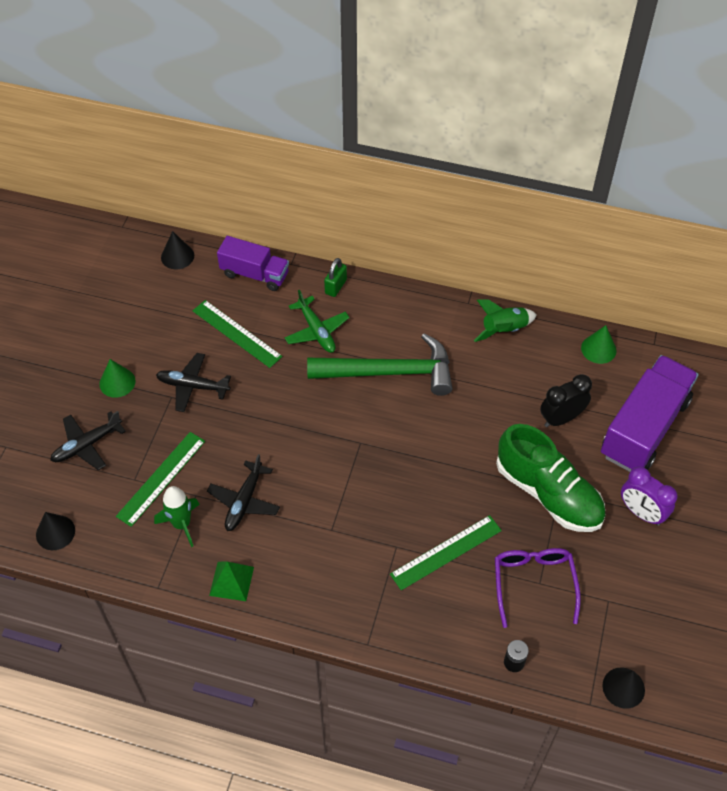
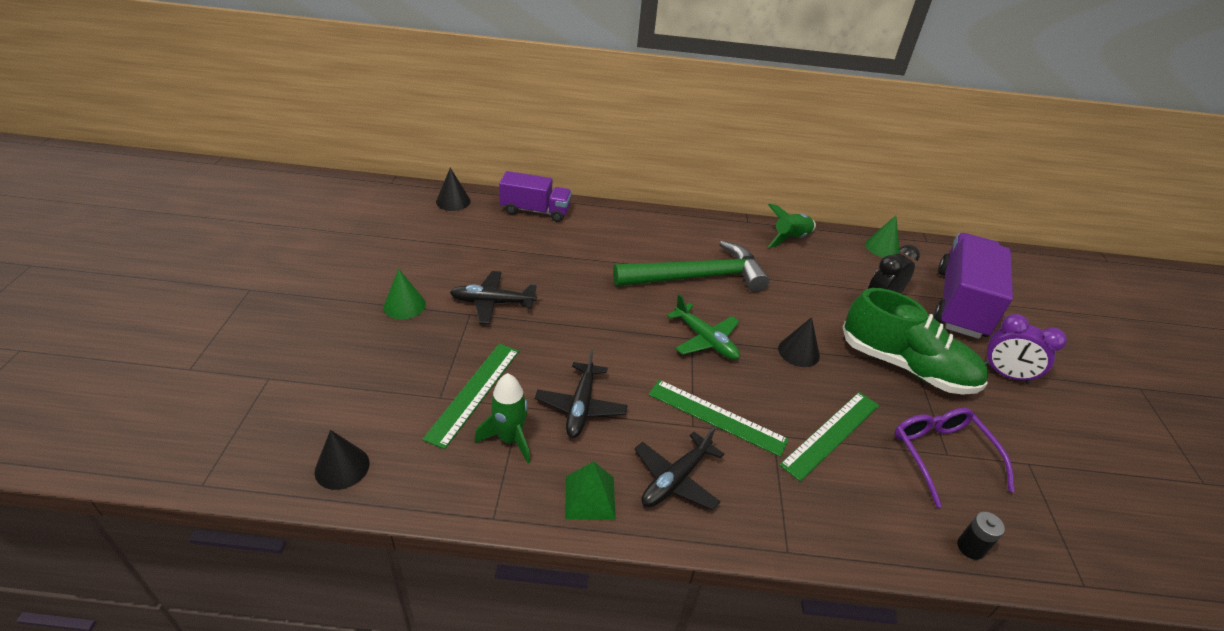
camera: 15 degrees left, 15 degrees down
(87, 445) = (375, 367): black plane -> black plane (675, 479)
(236, 333) = (529, 256): green ruler -> green ruler (716, 417)
(316, 331) = (611, 249): green plane -> green plane (705, 340)
(335, 286) = (618, 216): green padlock -> none
(623, 687) = (1107, 558): black cone -> black cone (798, 352)

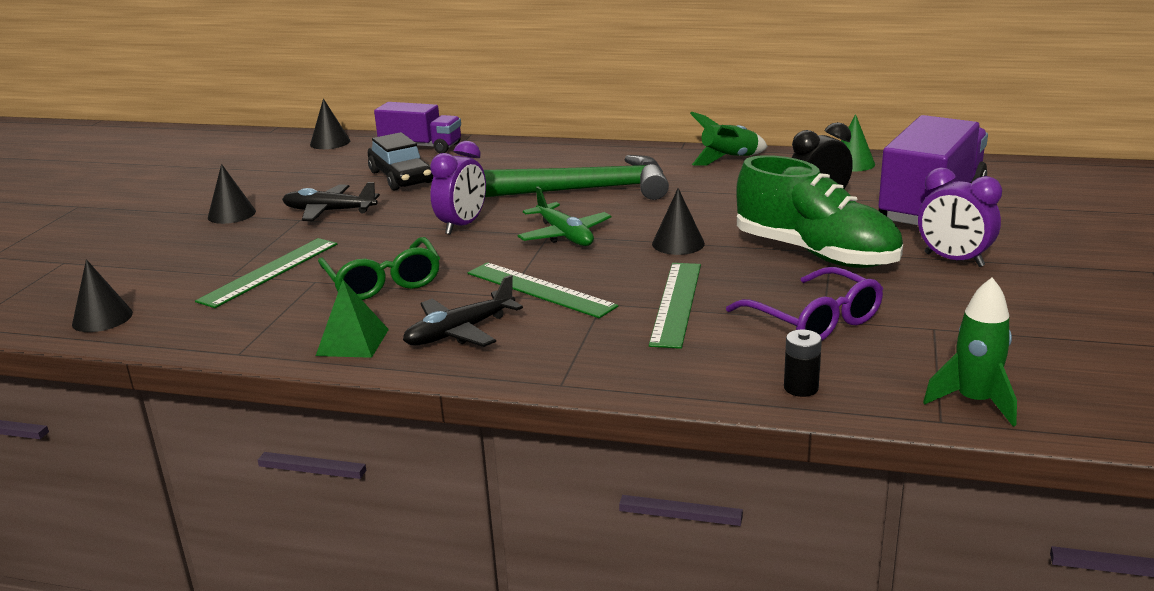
camera: 15 degrees right, 15 degrees down
(404, 305) = (231, 214): green cone -> black cone
(510, 439) = (289, 302): green rocket -> green rocket (974, 402)
(536, 254) = (401, 177): none -> black car
(581, 407) = (383, 282): black plane -> green glasses
(616, 325) = (462, 225): none -> purple clock
(831, 434) = (676, 303): green ruler -> green ruler turned 45 degrees counterclockwise
(942, 455) = (814, 320): purple glasses -> purple glasses turned 150 degrees clockwise

